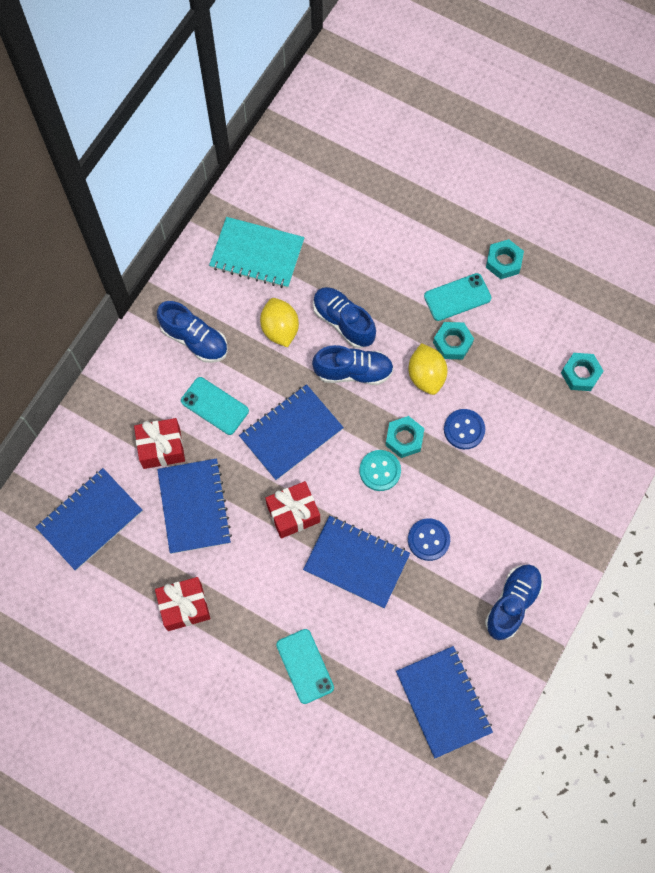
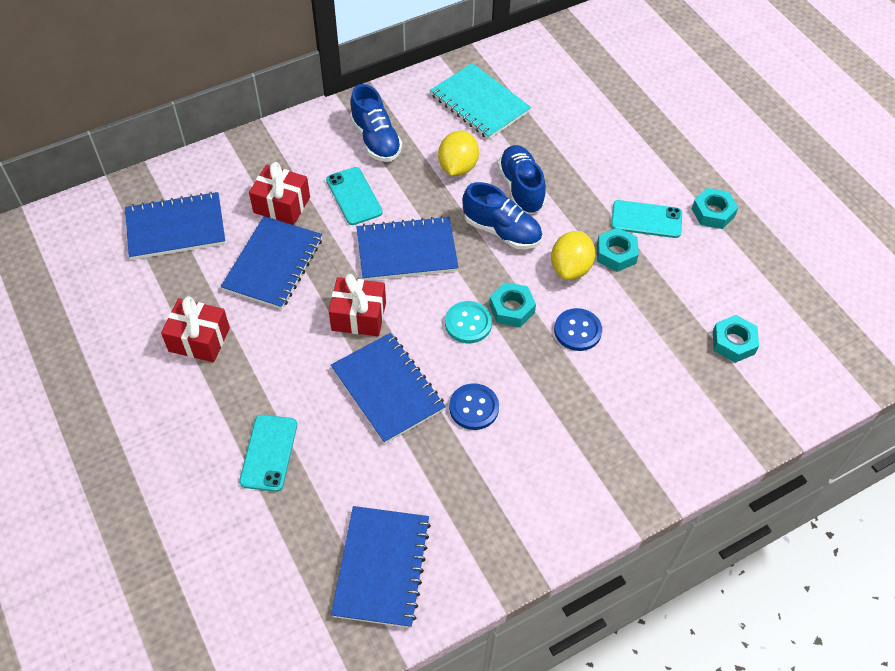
camera: 30 degrees right, 15 degrees down
(512, 603) = (520, 514): blue shoe -> none

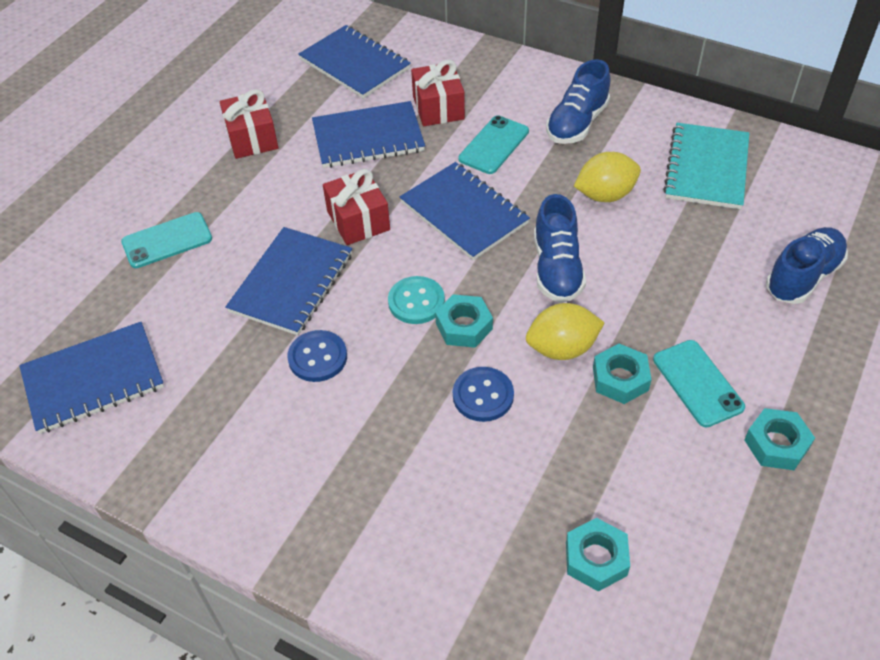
camera: 60 degrees right, 5 degrees down
(521, 188) = (628, 255): blue shoe -> blue shoe (803, 277)

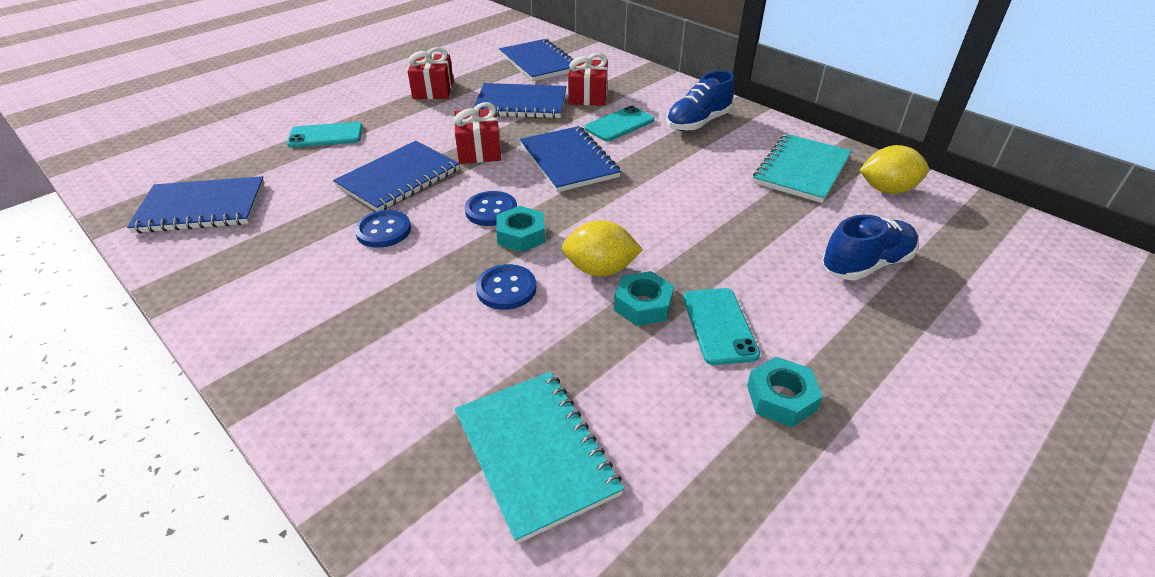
camera: 15 degrees right, 10 degrees down
(416, 302) = (491, 210): turquoise button -> blue button
(557, 269) = (627, 212): blue shoe -> none
(596, 558) = (535, 453): turquoise nut -> turquoise notebook
(605, 195) = (698, 171): yellow lemon -> yellow lemon (887, 189)

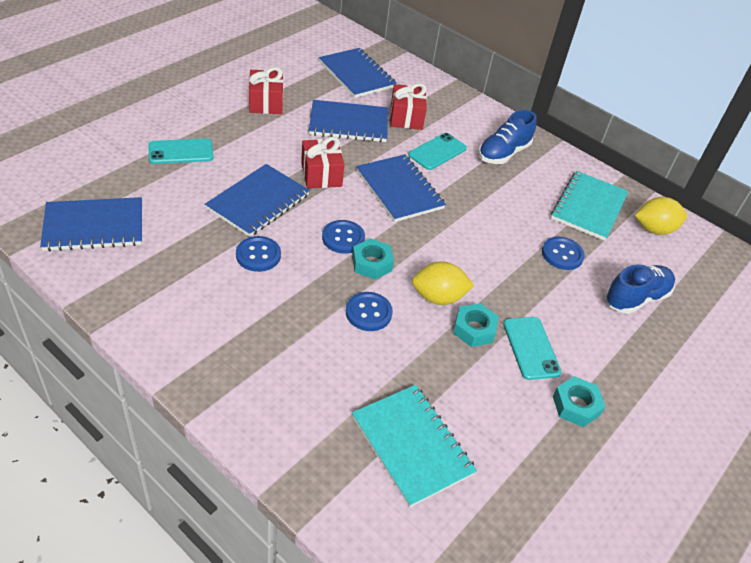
camera: 10 degrees left, 5 degrees up
(766, 219) = (562, 254): none -> blue button

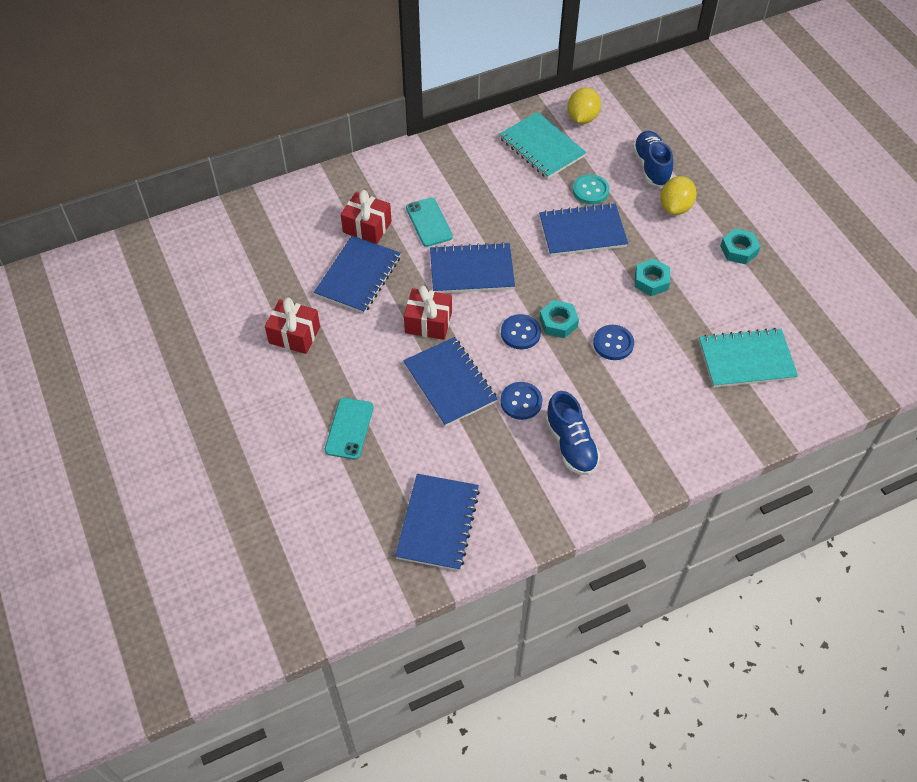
camera: 60 degrees left, 10 degrees up
(357, 75) = (277, 242): blue notebook -> blue notebook (582, 232)
(438, 297) = (611, 291): yellow lemon -> yellow lemon (675, 207)
(503, 153) = (450, 175): blue shoe -> blue shoe (571, 445)
(531, 348) = (680, 253): turquoise phone -> none
(562, 254) = (590, 190): blue button -> turquoise button

